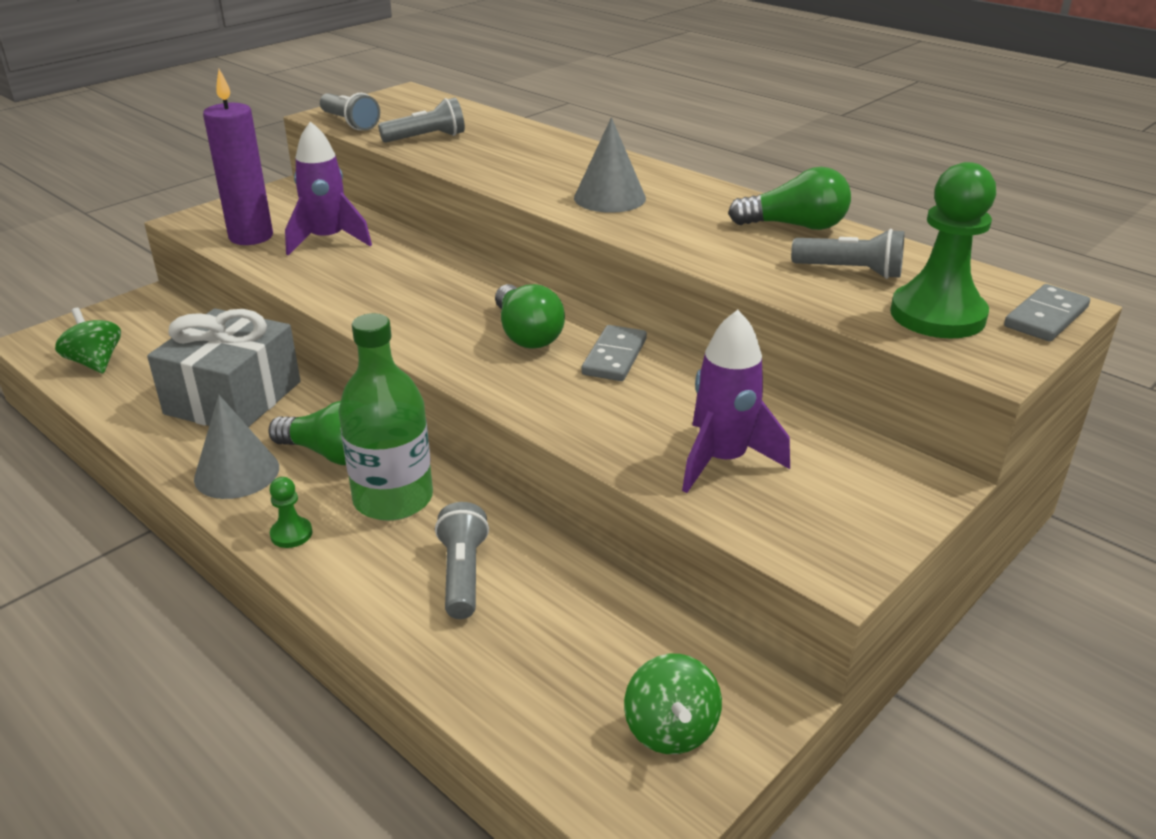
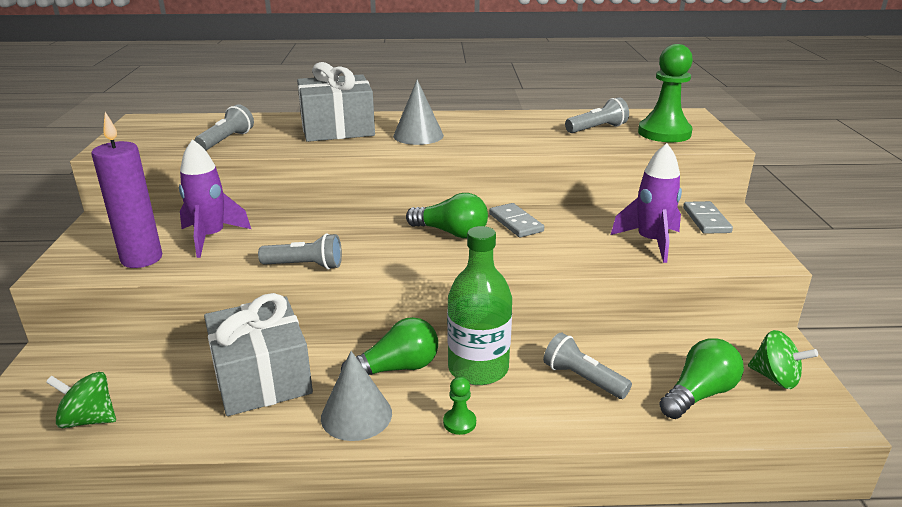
camera: 45 degrees left, 5 degrees down
(350, 123) = (143, 148): grey flashlight -> grey flashlight (305, 266)
(548, 160) = (337, 128): none -> grey gift
(795, 226) = (532, 119): green light bulb -> green light bulb (699, 394)
(1046, 317) = (695, 120): grey domino -> grey domino (706, 220)

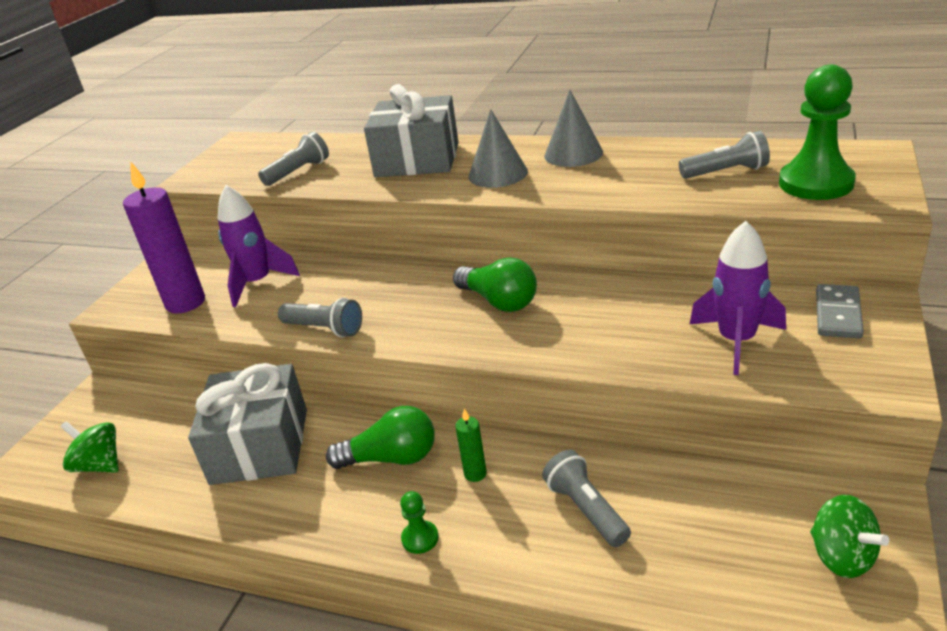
camera: 25 degrees right, 5 degrees up
(356, 415) = (324, 507): grey cone -> grey cone (573, 154)
(478, 368) = (475, 474): green bottle -> green candle
(515, 223) = (581, 294): grey domino -> none
(699, 394) = (721, 559): green light bulb -> none

